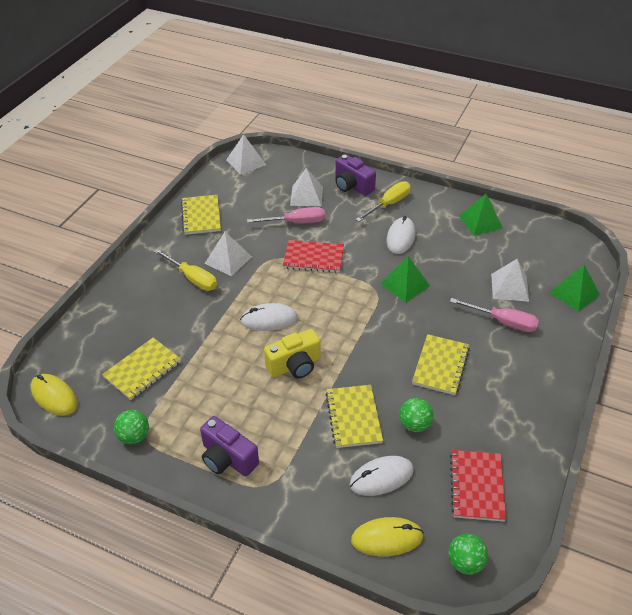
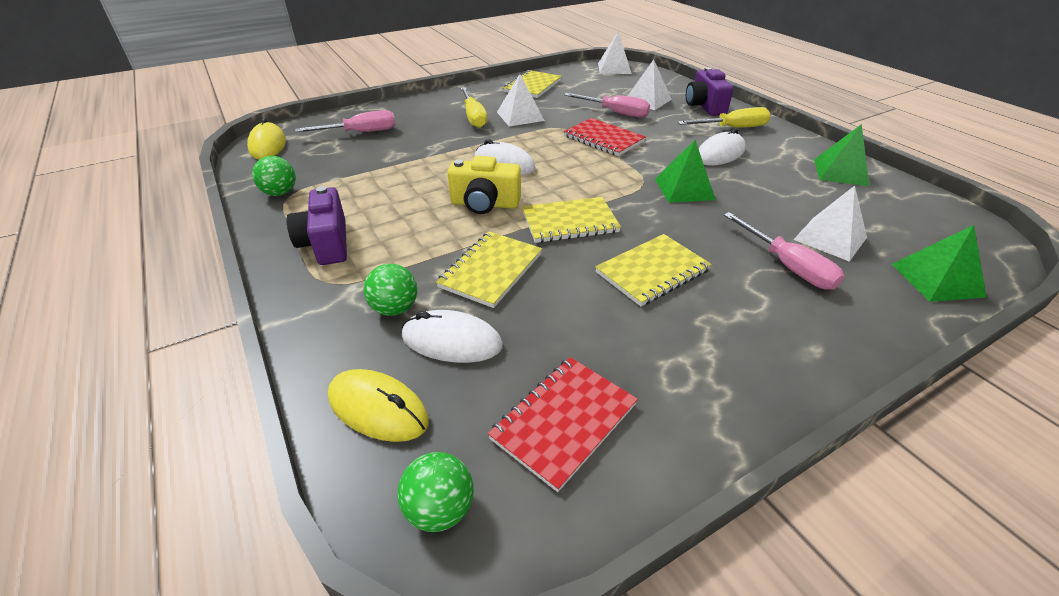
camera: 35 degrees right, 5 degrees down
(118, 341) = (361, 132): none -> pink screwdriver
(143, 370) = (352, 155): yellow notebook -> yellow notebook (569, 222)
(414, 424) = (554, 311): green ball -> green ball (395, 308)

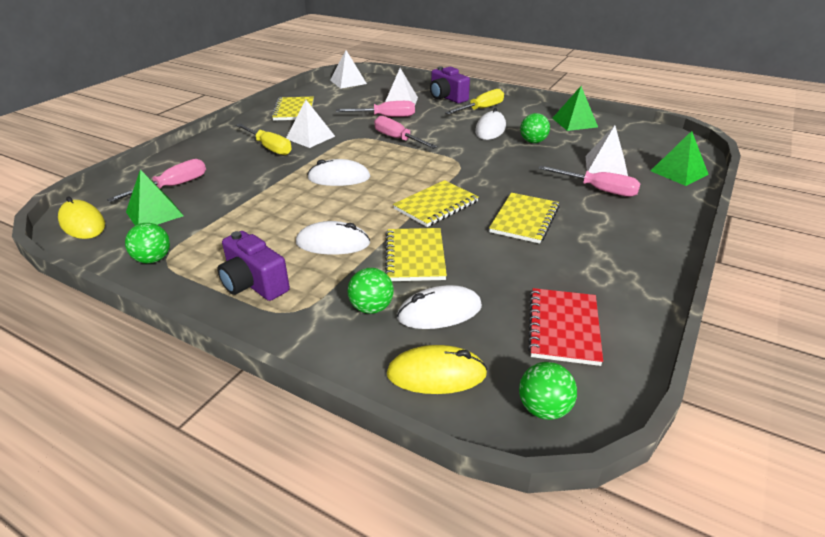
camera: 30 degrees left, 5 degrees down
(430, 228) = (333, 243): none -> white mouse
(485, 204) = (357, 212): yellow camera -> none
(603, 139) = (397, 139): red notebook -> pink screwdriver
(684, 189) = (491, 159): green pyramid -> green pyramid (154, 213)
(759, 182) = (533, 142): none -> green ball

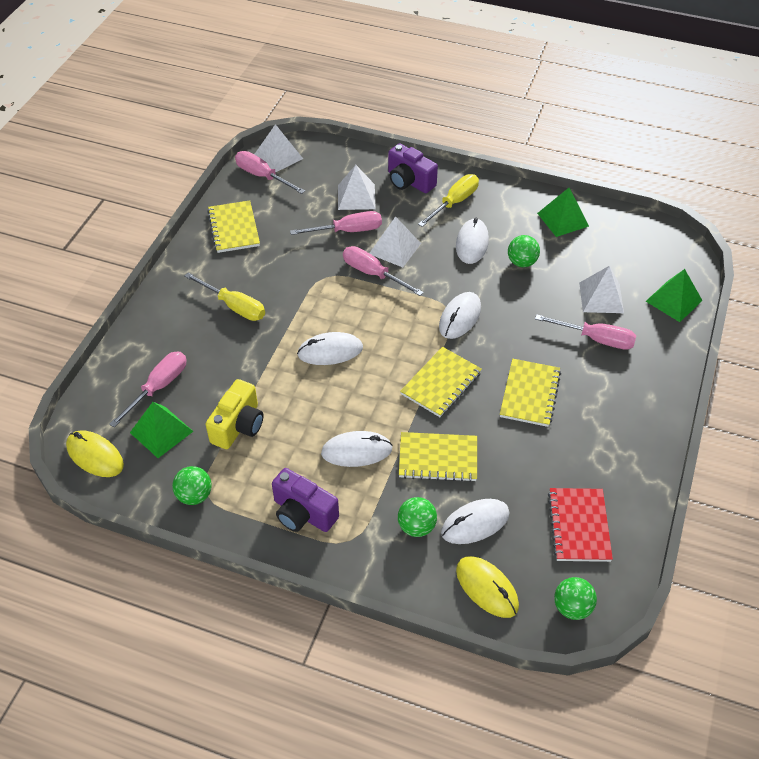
camera: 10 degrees left, 15 degrees up
(228, 216) = (238, 426): none -> yellow camera
(310, 137) = (273, 281): white pyramid -> white pyramid (395, 248)
(331, 89) = (262, 176): none -> pink screwdriver
(415, 256) = (438, 458): yellow notebook -> yellow notebook turned 75 degrees counterclockwise
(436, 374) = (487, 588): yellow mouse -> yellow mouse turned 60 degrees clockwise
(467, 167) = (460, 317): none -> white mouse

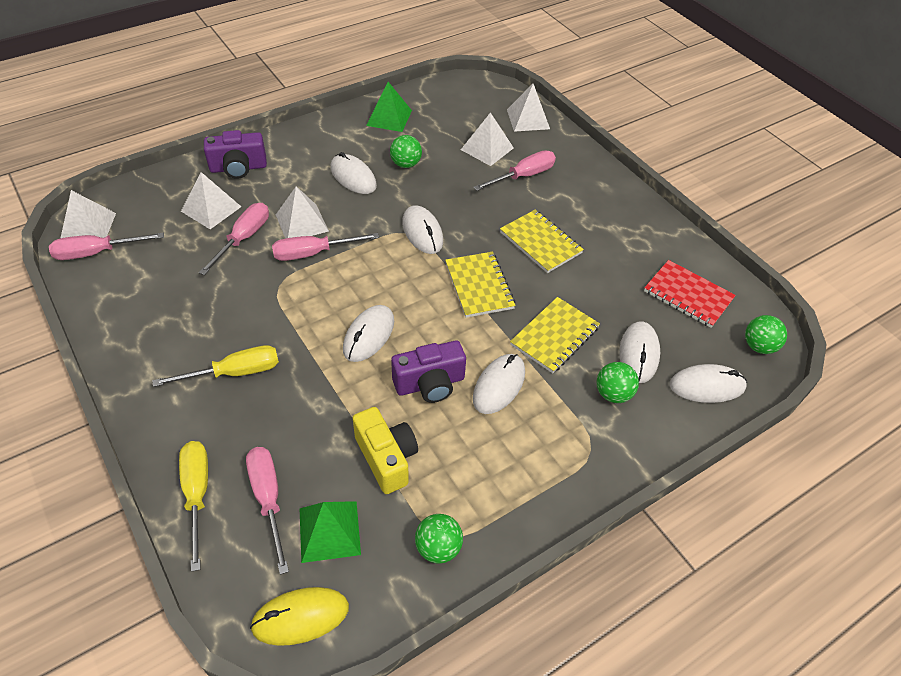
camera: 55 degrees left, 0 degrees up
(233, 228) = (134, 313): yellow notebook -> none
(303, 513) = (534, 467): purple camera -> purple camera (430, 384)
(454, 202) = (297, 159): yellow screwdriver -> yellow screwdriver (197, 494)
(487, 588) = (707, 386): yellow mouse -> white mouse
(674, 301) = (528, 119): green pyramid -> white pyramid

